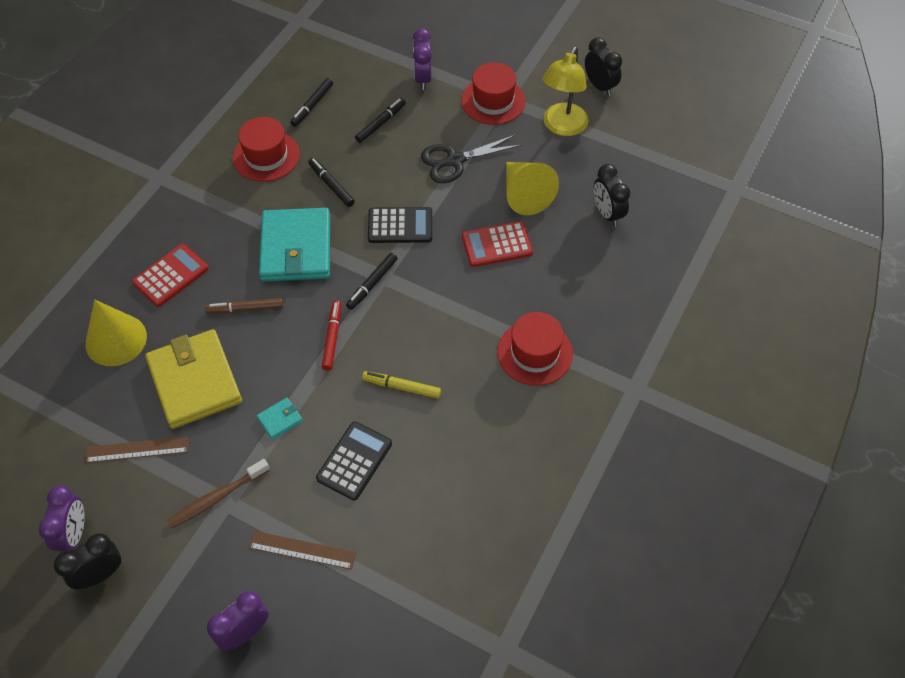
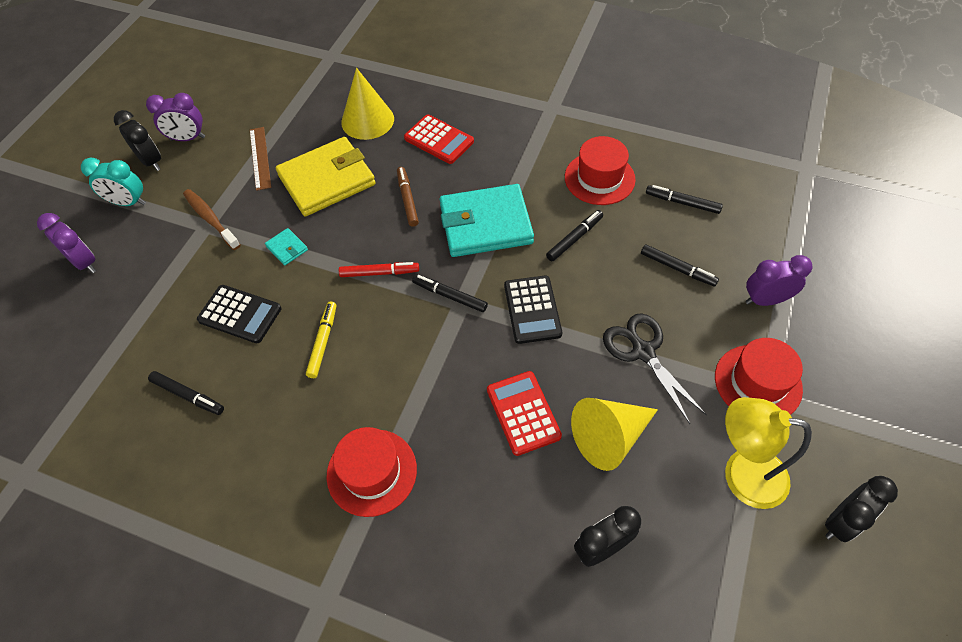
camera: 85 degrees right, 0 degrees up
(163, 594) = (128, 202): none -> turquoise clock
(302, 550) = (153, 289): brown ruler -> none
(440, 503) = (188, 395): none -> black marker

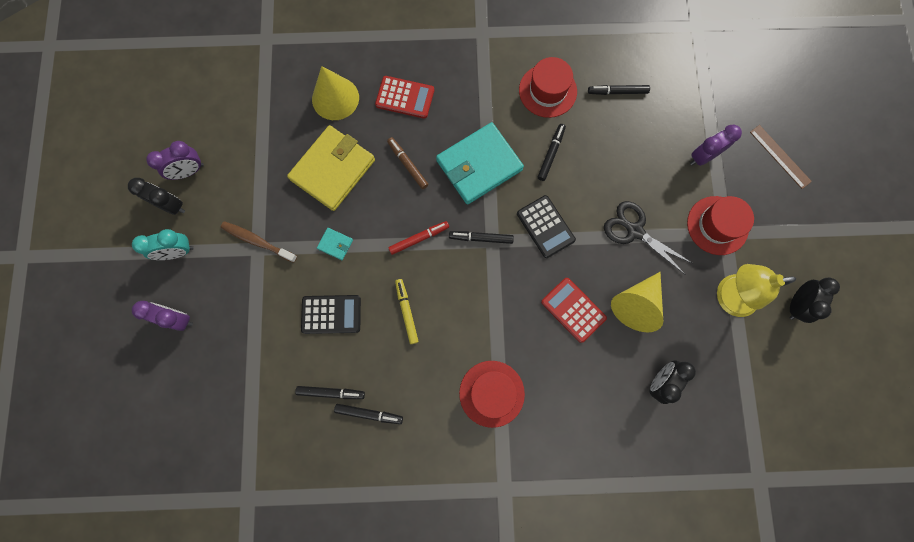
camera: 25 degrees left, 20 degrees up
(260, 158) = (264, 168): brown ruler -> brown ruler (780, 156)
(677, 268) = (634, 153): black marker -> black marker (369, 413)

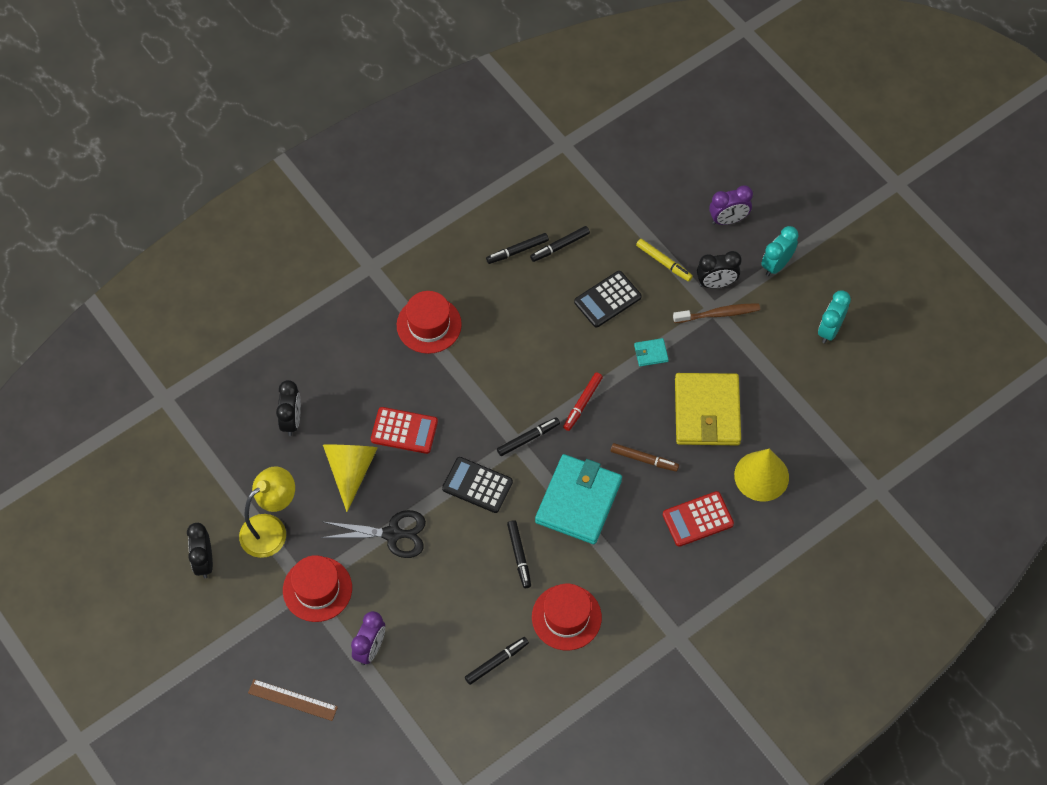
camera: 145 degrees right, 15 degrees down
(171, 205) = (817, 295): black clock -> black clock (716, 283)
(189, 171) = (829, 330): purple clock -> turquoise clock
(406, 312) = (546, 340): yellow marker -> yellow marker (664, 262)

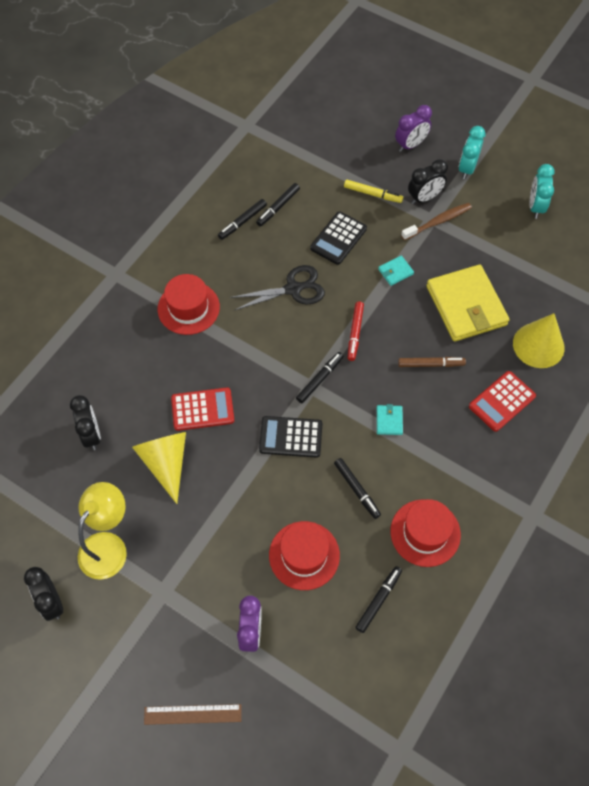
camera: 20 degrees left, 0 degrees up
(317, 589) = (176, 590): red hat -> red hat (304, 555)
(392, 534) = (229, 510): black scissors -> black scissors (293, 289)
(578, 501) = (389, 421): turquoise wallet -> turquoise wallet, size x0.41

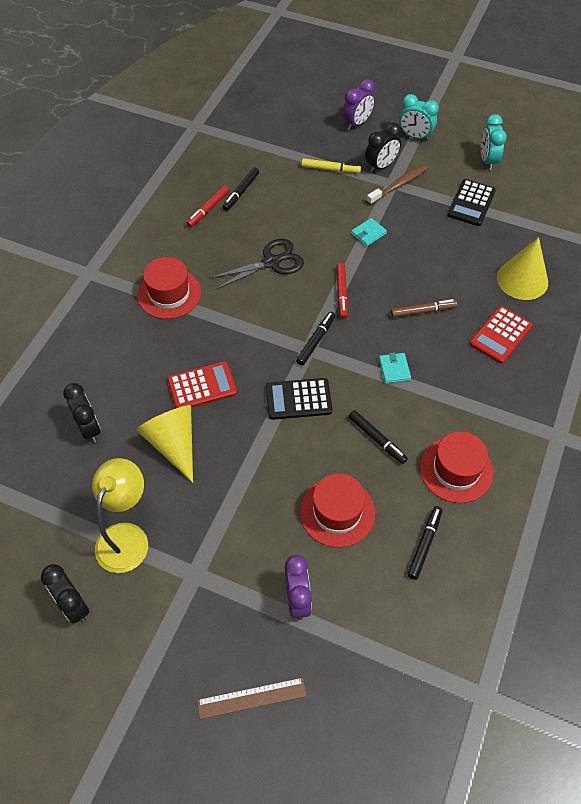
camera: 10 degrees left, 5 degrees down
(242, 222) = (208, 209): black marker -> red marker
(338, 238) = (306, 212): black calculator -> black calculator (471, 203)
(466, 305) = (444, 254): yellow wallet -> none
(467, 168) = (415, 136): turquoise clock -> turquoise clock turned 75 degrees counterclockwise

